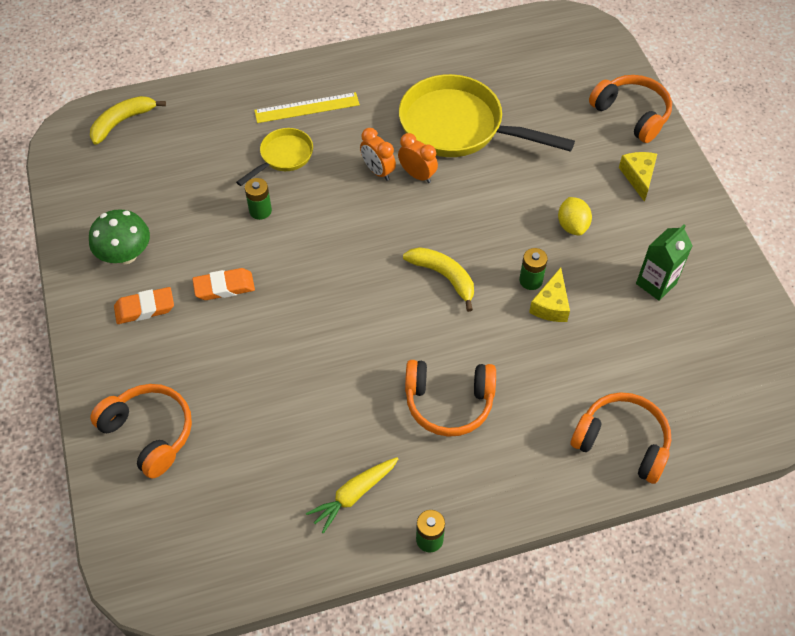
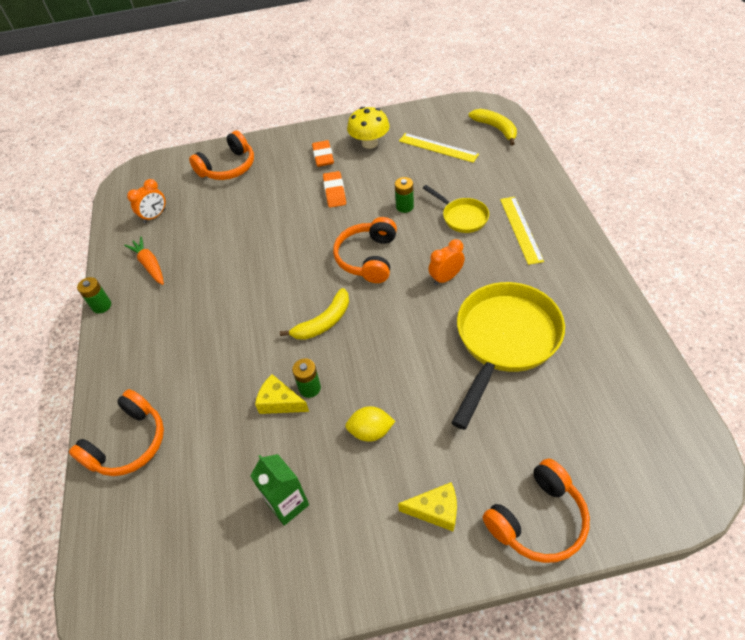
camera: 100 degrees right, 5 degrees down
(125, 255) = (369, 143): green mushroom -> yellow mushroom
(150, 179) = (438, 147): none -> yellow ruler
(354, 495) = (150, 265): yellow carrot -> orange carrot
(417, 175) = (441, 306): orange clock -> orange clock (155, 216)
(449, 402) = (204, 321): orange headphones -> orange headphones (368, 258)

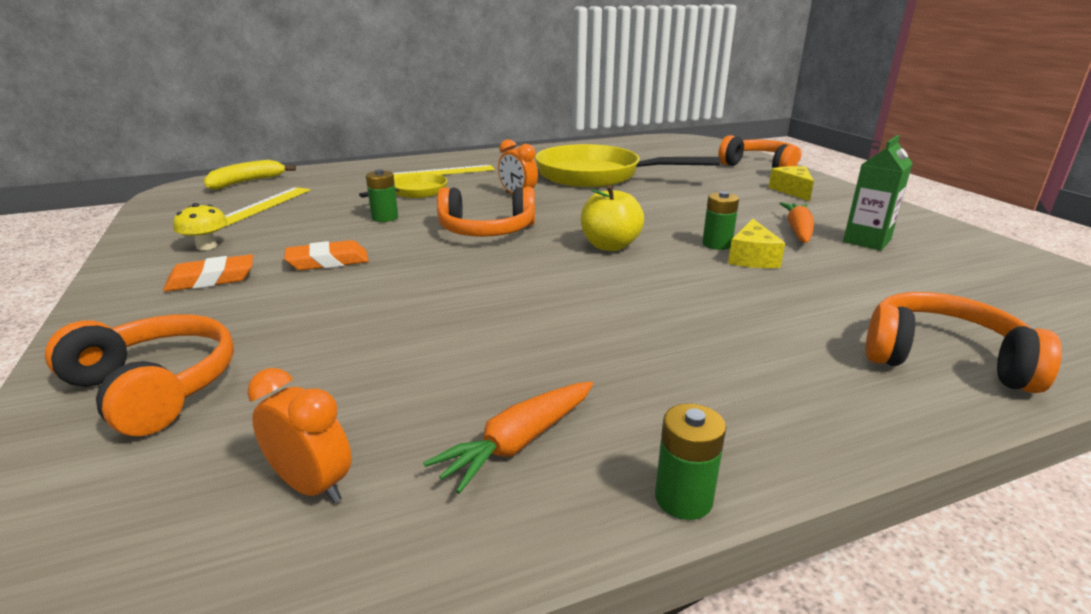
camera: 105 degrees left, 25 degrees down
(323, 459) = (798, 230): none -> orange carrot
(324, 322) = (610, 246): yellow banana -> yellow apple
(369, 143) = (206, 246): yellow mushroom -> yellow mushroom, size x0.64
(371, 431) = (743, 214): yellow lemon -> none

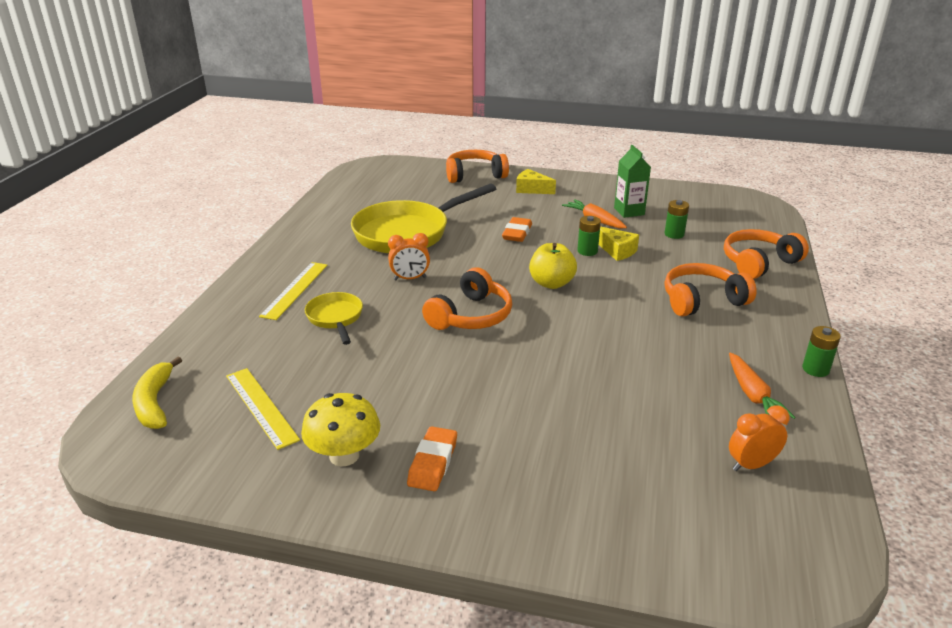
camera: 55 degrees left, 5 degrees up
(154, 388) = (606, 510): orange headphones -> orange headphones (702, 300)
(206, 246) = (344, 455): yellow mushroom -> yellow mushroom, size x1.56
(328, 261) = (456, 399): orange eraser -> orange eraser (517, 233)
(385, 218) = (384, 350): green battery -> green battery (674, 234)

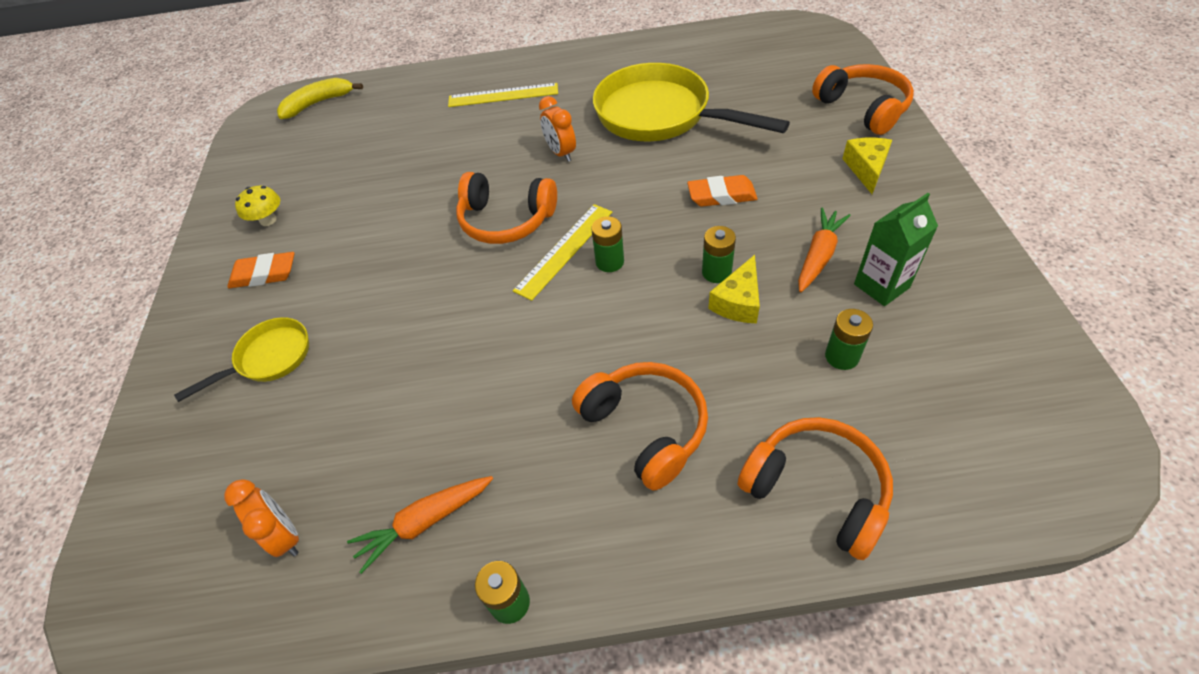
camera: 75 degrees right, 20 degrees up
(261, 407) = (323, 153): yellow ruler -> yellow ruler (564, 250)
(335, 318) = (464, 137): yellow pan -> yellow pan (269, 358)
(344, 455) = (268, 220): yellow mushroom -> yellow mushroom, size x0.64
(551, 283) = (609, 262): yellow apple -> green battery

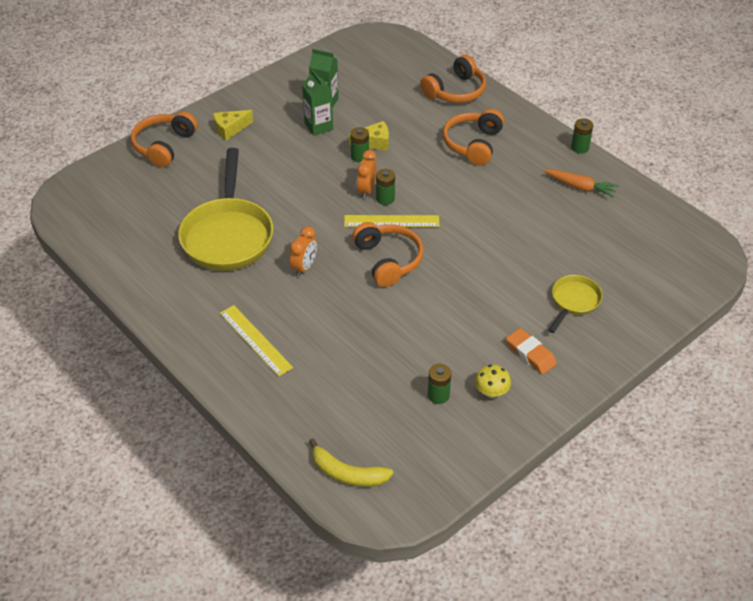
camera: 130 degrees left, 5 degrees down
(269, 358) = (573, 302): yellow pan -> yellow pan turned 105 degrees clockwise
(285, 536) = (632, 226): orange clock -> orange clock (366, 190)
(721, 195) = (295, 176): orange eraser -> none
(816, 490) = (455, 91): orange headphones -> orange headphones turned 135 degrees counterclockwise
(818, 256) = (318, 126): orange carrot -> green carton
(841, 356) = (381, 102): green battery -> green battery (438, 395)

